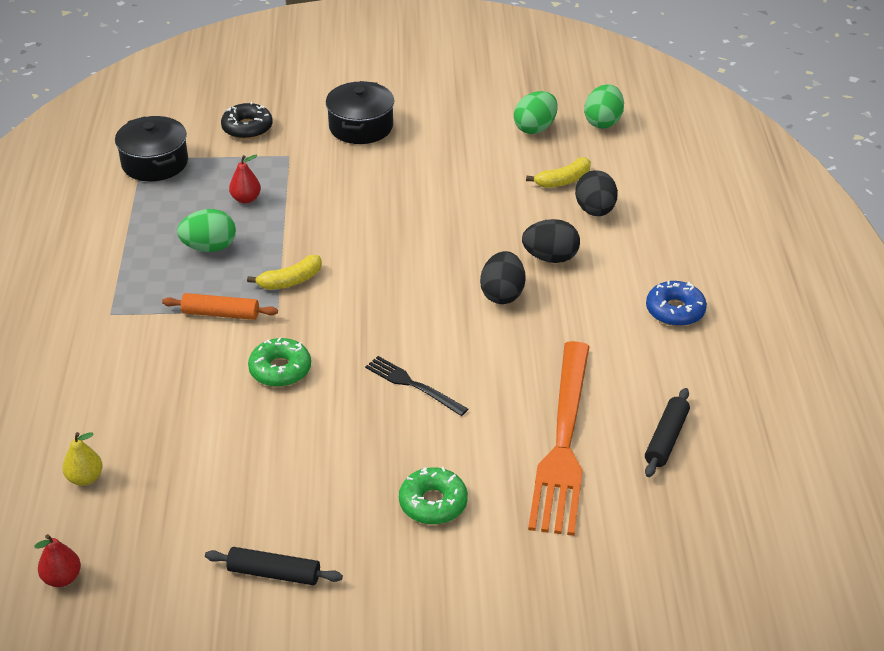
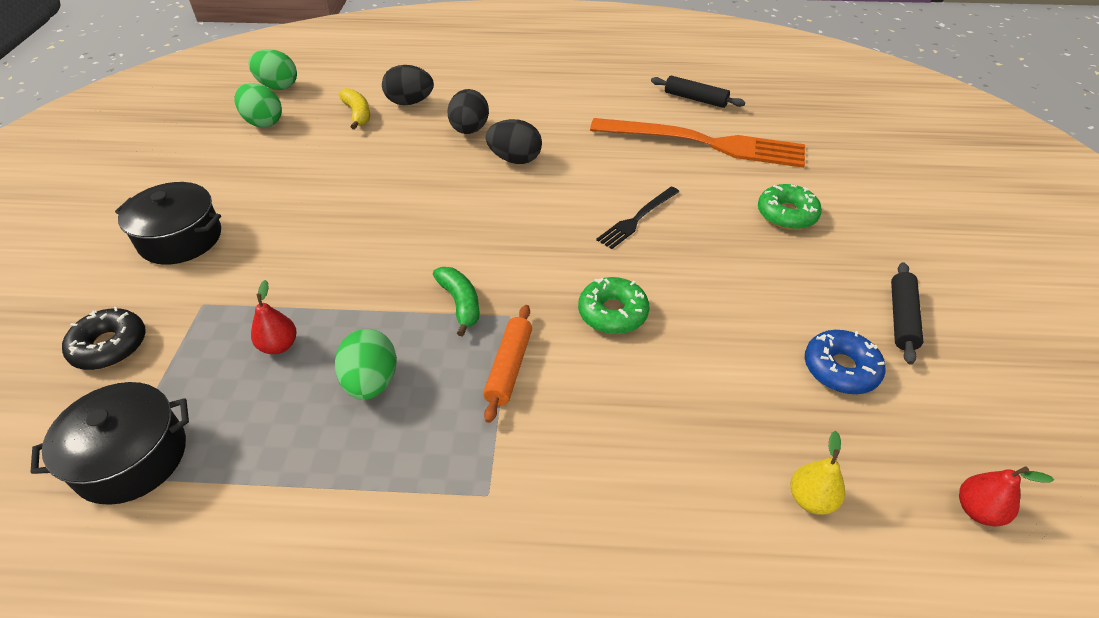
camera: 85 degrees left, 5 degrees up
(290, 281) = (460, 304): yellow banana -> green banana
(675, 311) = (551, 80): blue donut -> blue donut (840, 369)

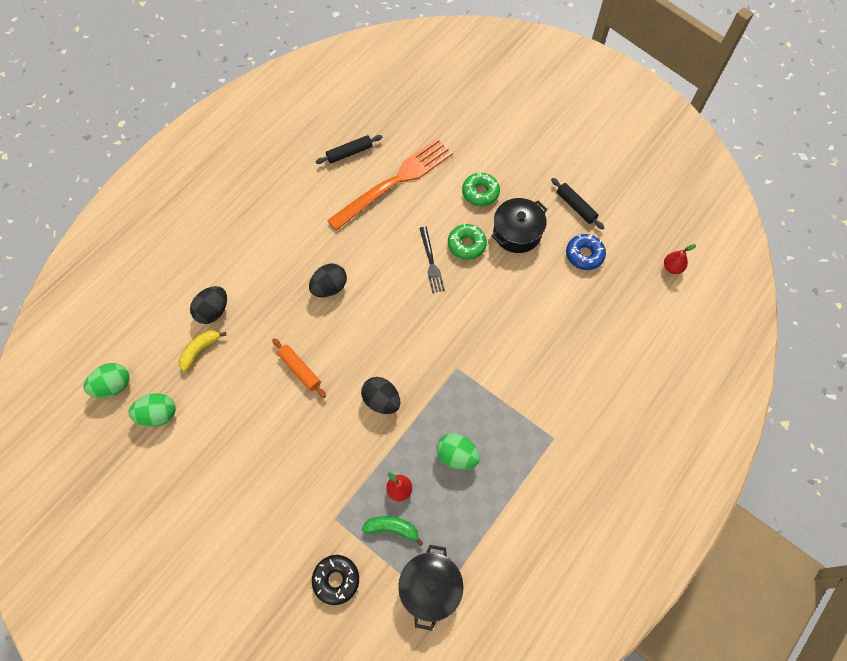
camera: 55 degrees left, 20 degrees up
(181, 239) = (261, 513): black pot -> black pot (517, 232)
(357, 114) = (200, 350): yellow banana -> yellow banana turned 60 degrees counterclockwise
(460, 304) = (432, 386): green banana -> green banana (392, 528)
(469, 130) = (277, 294): black egg -> black egg (381, 400)
(509, 367) = (490, 388): orange rolling pin -> orange rolling pin (299, 370)
(612, 313) = (488, 321): green donut -> green donut (466, 245)
(811, 499) = (633, 319): yellow pear -> none

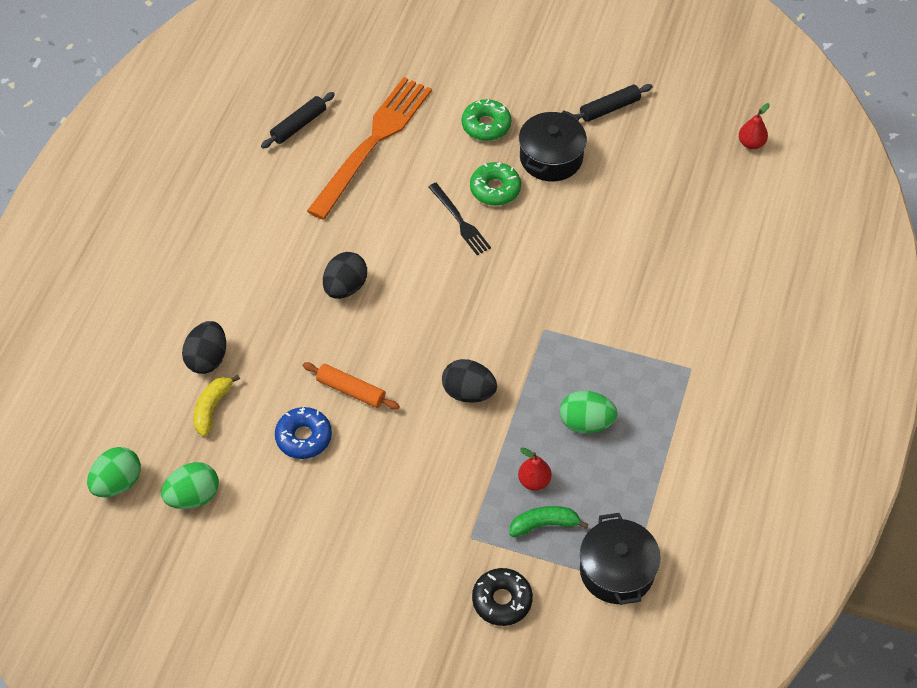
camera: 20 degrees left, 10 degrees down
(576, 206) = (609, 108): black rolling pin -> black rolling pin turned 60 degrees counterclockwise
(584, 255) = (642, 159): blue donut -> blue donut (304, 437)

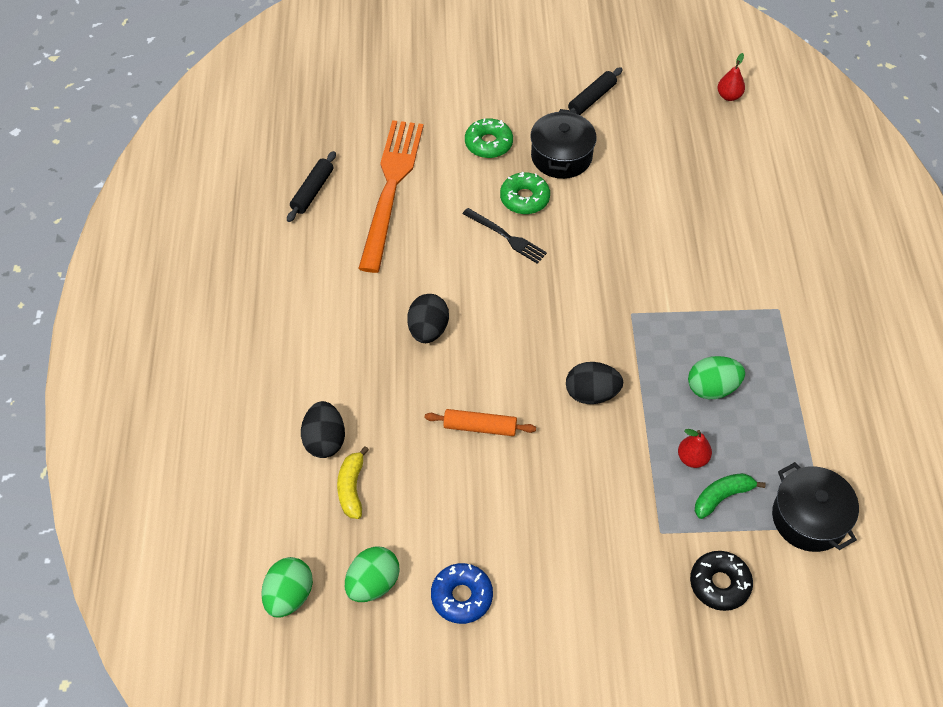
camera: 20 degrees left, 0 degrees up
(304, 437) = (455, 487): blue donut -> blue donut (461, 596)

